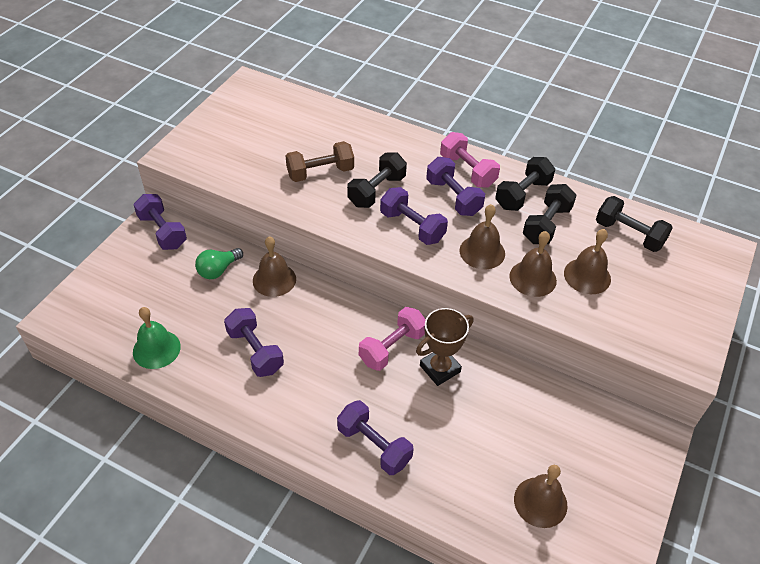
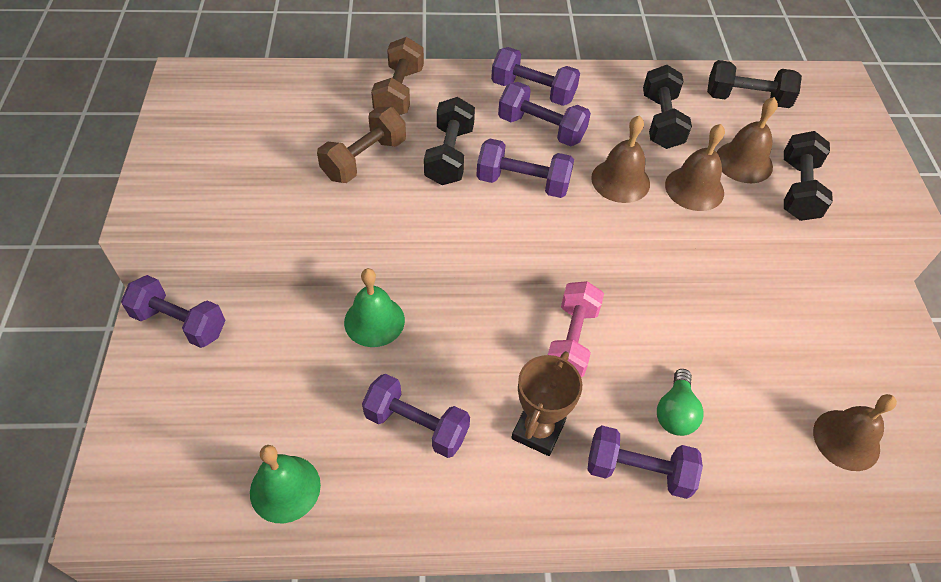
camera: 30 degrees left, 5 degrees up
(218, 270) = (293, 341): green light bulb -> green light bulb (675, 412)
(274, 279) = (374, 321): brown bell -> green bell
(374, 139) = (399, 92): none -> brown dumbbell
(440, 368) = (639, 339): brown trophy -> brown trophy (538, 430)
(467, 171) = (533, 91): pink dumbbell -> purple dumbbell
(522, 194) = (611, 96): black dumbbell -> black dumbbell (798, 190)

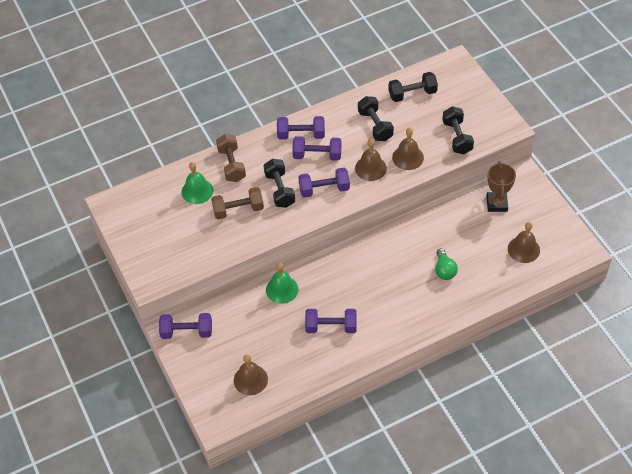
camera: 20 degrees left, 0 degrees up
(285, 488) = (289, 378): green bell -> green bell (197, 191)
(364, 159) = (238, 210): brown dumbbell -> brown dumbbell turned 60 degrees clockwise
(538, 430) = (387, 305): brown trophy -> brown trophy (496, 204)
(571, 340) = (381, 257): pink dumbbell -> none
(638, 471) = (439, 302): purple dumbbell -> none
(743, 162) = (425, 132): brown bell -> brown bell (250, 379)

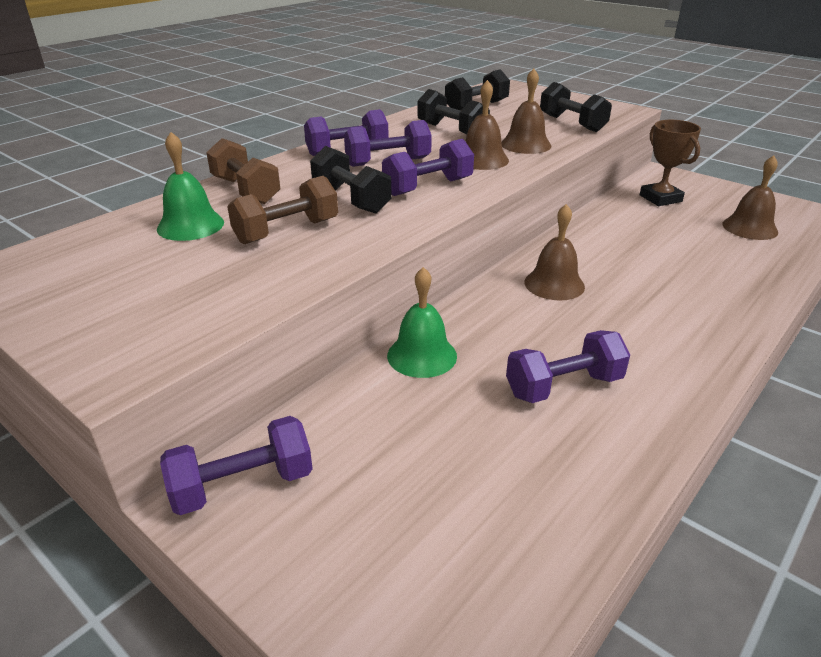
camera: 25 degrees left, 20 degrees down
(250, 379) = (463, 542): brown bell -> brown bell (554, 284)
(444, 270) = (672, 269): green light bulb -> none

